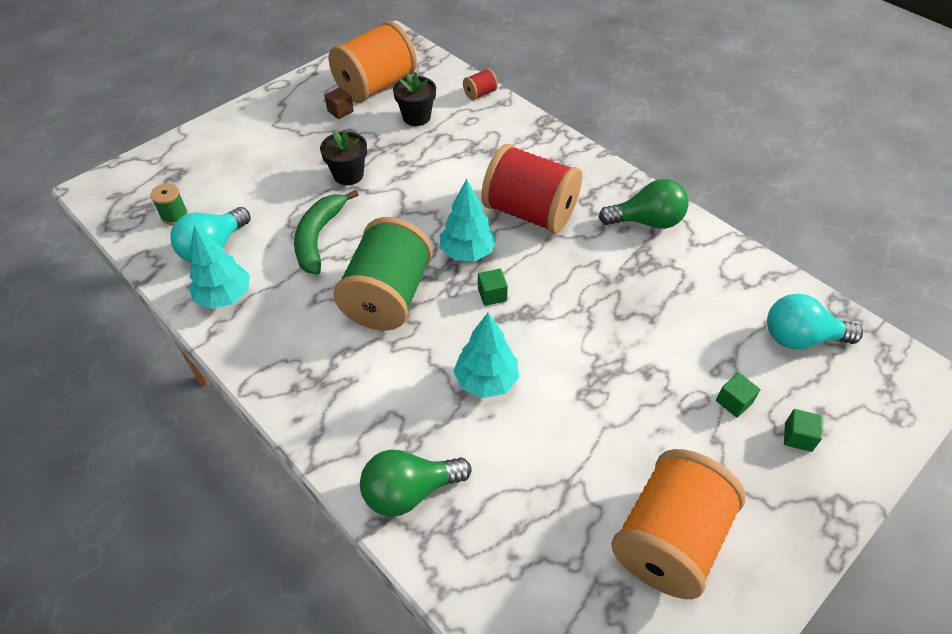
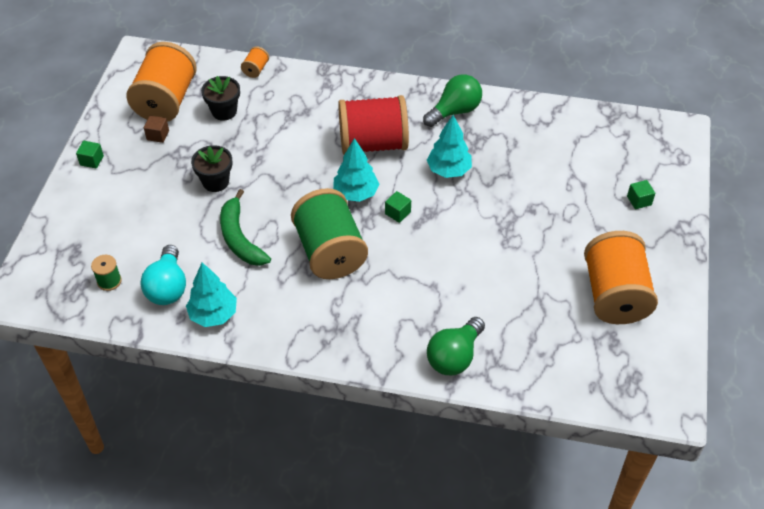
camera: 35 degrees left, 0 degrees up
(480, 94) = (256, 69): red spool -> orange spool
(486, 380) = (442, 268): turquoise tree -> turquoise tree (448, 170)
(734, 402) = (592, 200): green cube -> green cube (92, 160)
(800, 338) = (600, 141): turquoise light bulb -> none

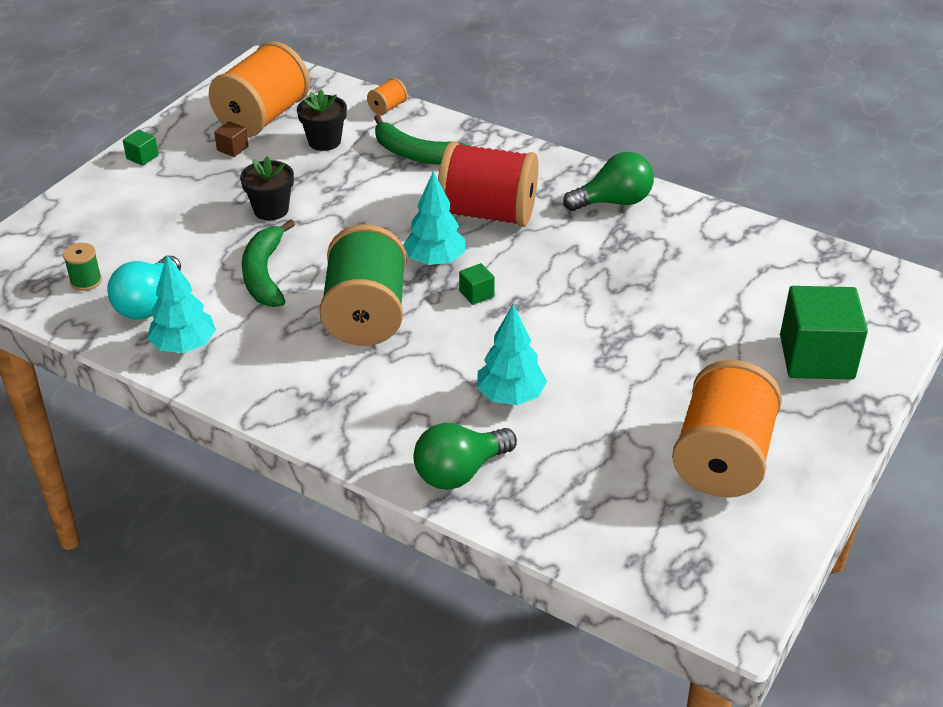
camera: 20 degrees right, 10 degrees down
(297, 105) = (416, 154): none -> green banana
(448, 170) = (569, 263): turquoise tree -> turquoise tree (510, 396)
(639, 200) = (816, 357): green cube -> green cube, size x2.40

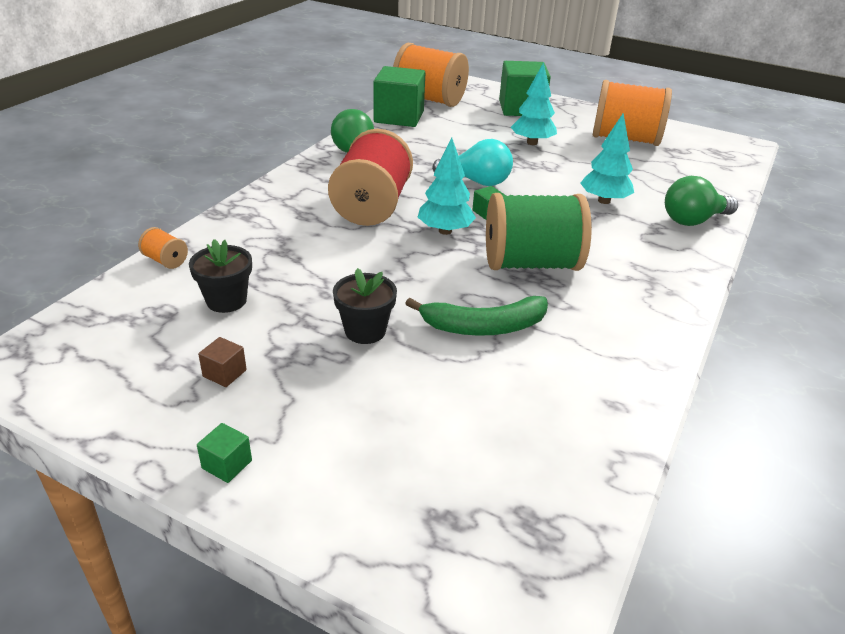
camera: 95 degrees left, 5 degrees down
(86, 281) = (529, 478): green spool -> none
(148, 304) = (557, 410): turquoise light bulb -> turquoise light bulb (477, 182)
(184, 346) = (617, 372): turquoise tree -> turquoise tree (532, 142)
(263, 117) = (152, 353): orange spool -> orange spool (429, 99)
(416, 154) = (266, 242): green banana -> none
(459, 472) = (693, 220): green light bulb -> green light bulb turned 105 degrees clockwise
(744, 236) = (399, 117): none -> green cube

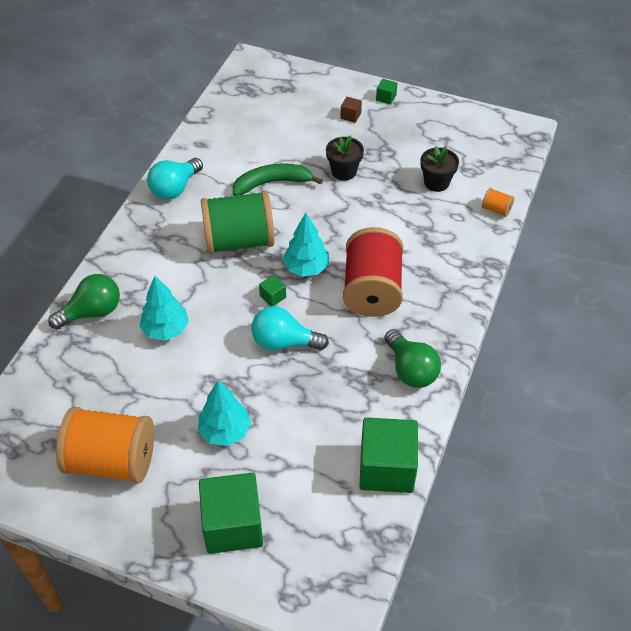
camera: 175 degrees right, 15 degrees up
(224, 373) = (411, 137): brown cube -> brown cube (350, 116)
(429, 99) = (358, 531): orange spool -> none
(640, 335) = (175, 188): none -> turquoise light bulb

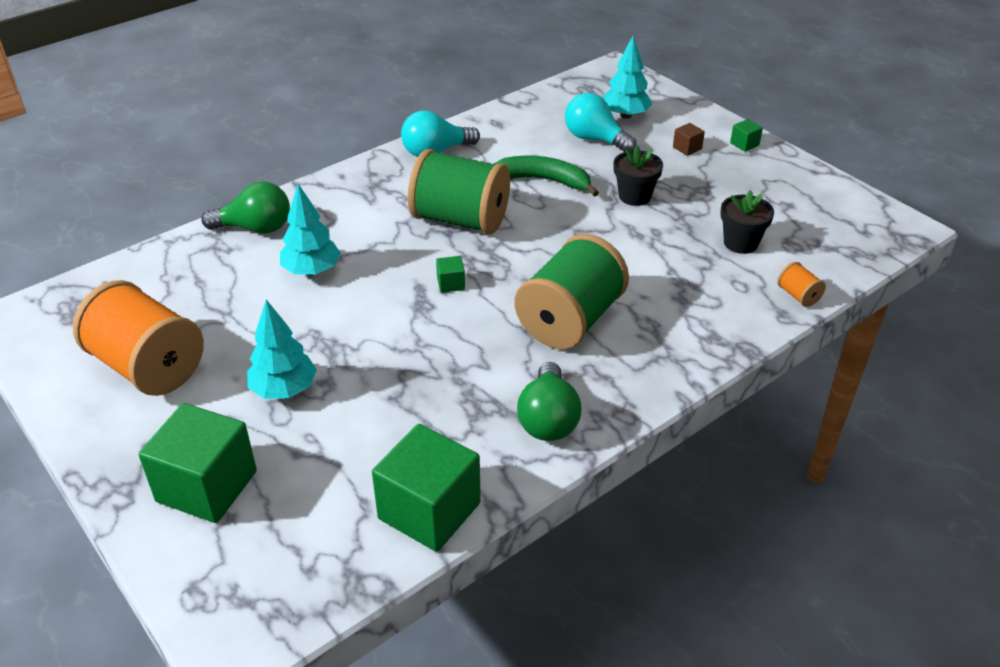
camera: 30 degrees right, 10 degrees down
(284, 342) = (424, 331): turquoise light bulb -> turquoise light bulb (595, 139)
(306, 268) = (512, 270): turquoise tree -> turquoise tree (625, 115)
(372, 290) = (570, 320): red spool -> green spool

